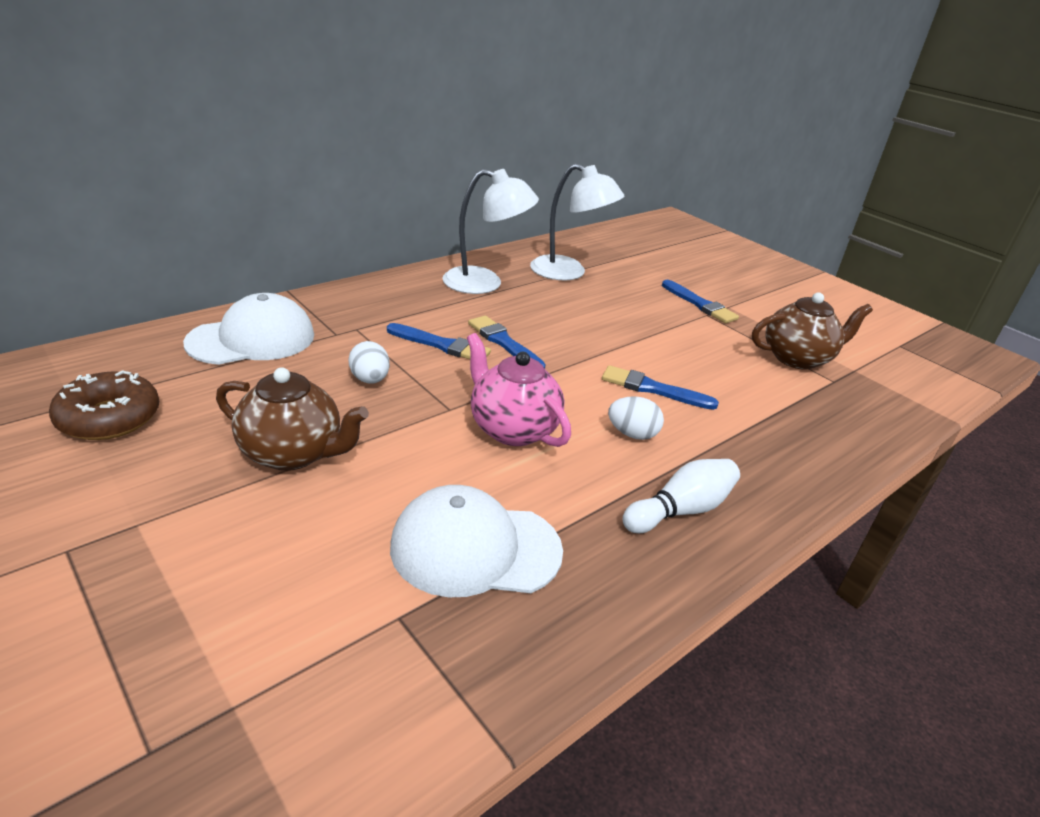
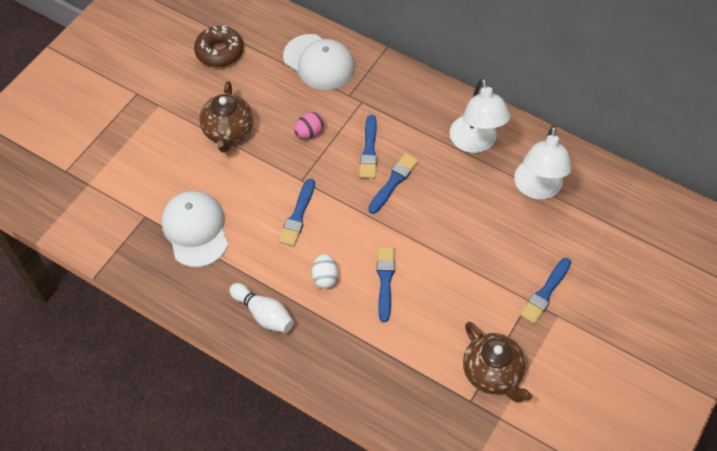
camera: 75 degrees right, 25 degrees up
(370, 380) = (309, 133): white egg -> pink egg
(512, 429) = (298, 215): pink teapot -> blue brush

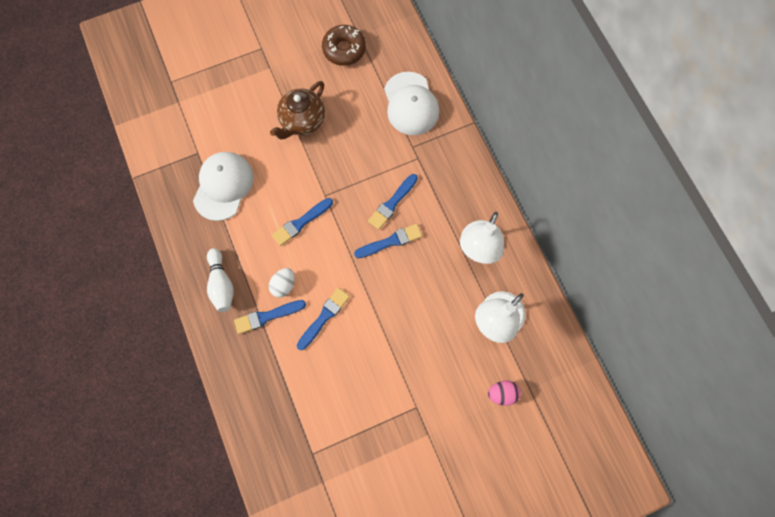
camera: 35 degrees right, 15 degrees up
(309, 133) = (359, 159): pink egg -> pink egg (502, 393)
(492, 373) = (344, 444): brown teapot -> none
(545, 293) = (433, 410): blue brush -> blue brush (267, 316)

